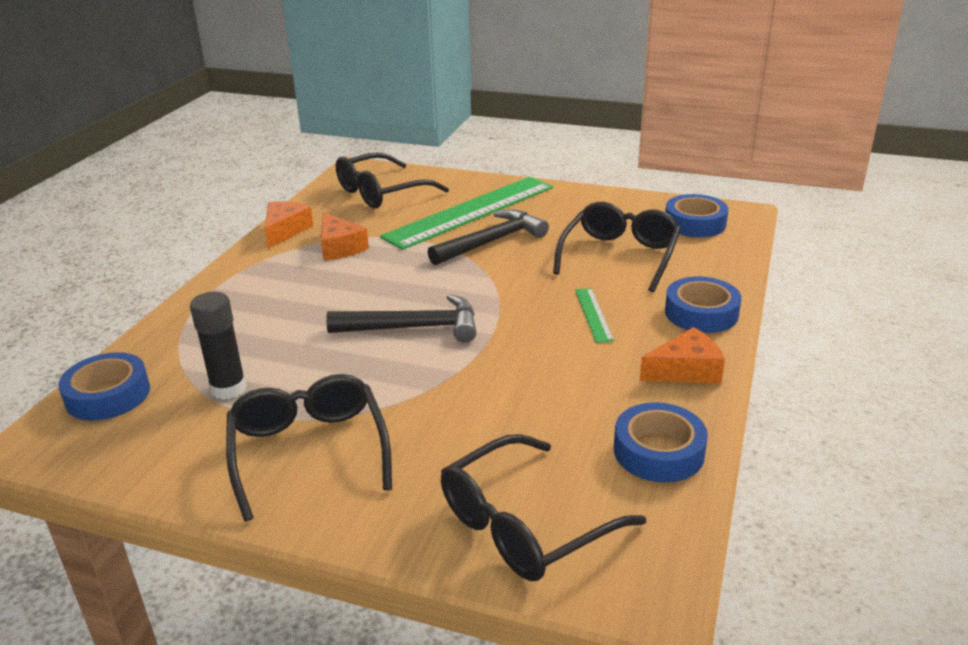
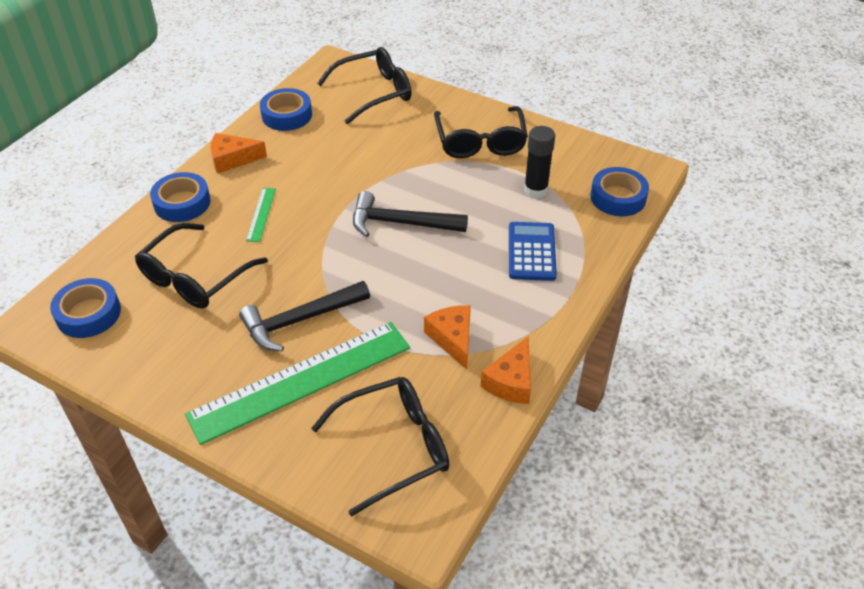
camera: 170 degrees left, 15 degrees up
(248, 320) = (531, 252): none -> blue calculator

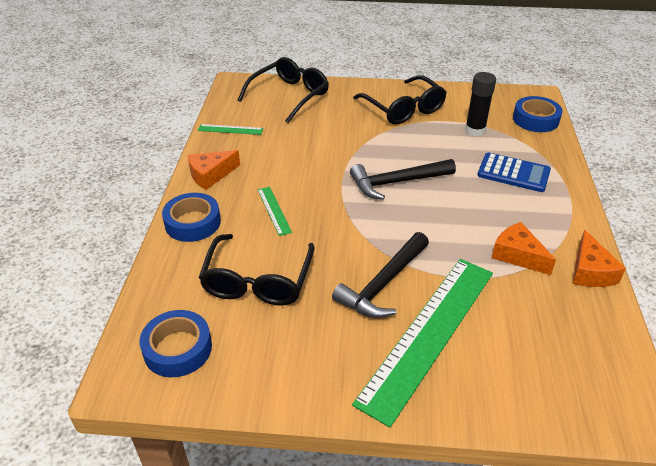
camera: 25 degrees left, 5 degrees down
(287, 115) = (230, 129): blue tape -> green ruler
(394, 447) = (554, 358): black glasses -> none
(531, 252) = (513, 173): blue calculator -> blue calculator turned 135 degrees clockwise

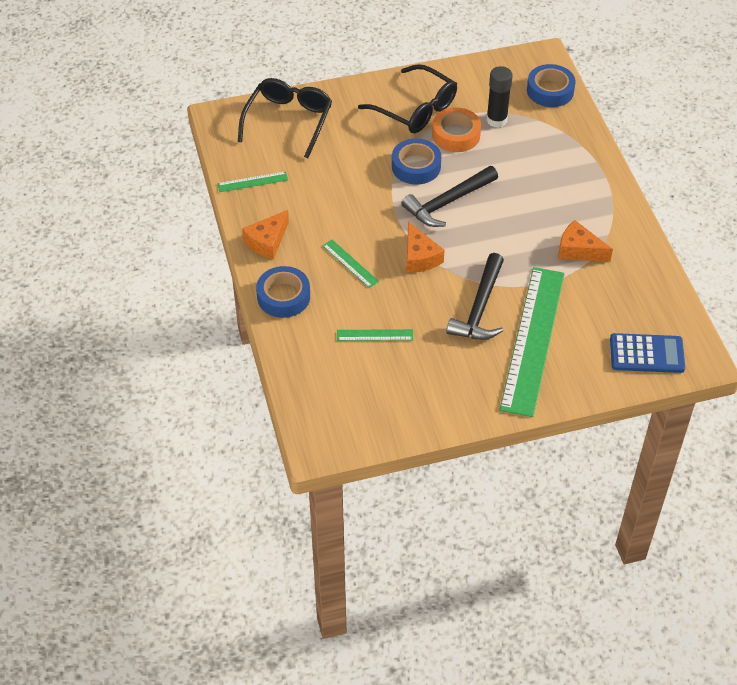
camera: 20 degrees left, 10 degrees up
(177, 349) = (344, 409): blue tape -> blue tape (416, 166)
(257, 281) = (375, 335): black glasses -> green ruler
(431, 133) = (456, 135): none -> orange tape
(513, 173) = (549, 163): blue calculator -> blue calculator (646, 354)
(590, 271) = (640, 249): orange cheese -> orange cheese (419, 257)

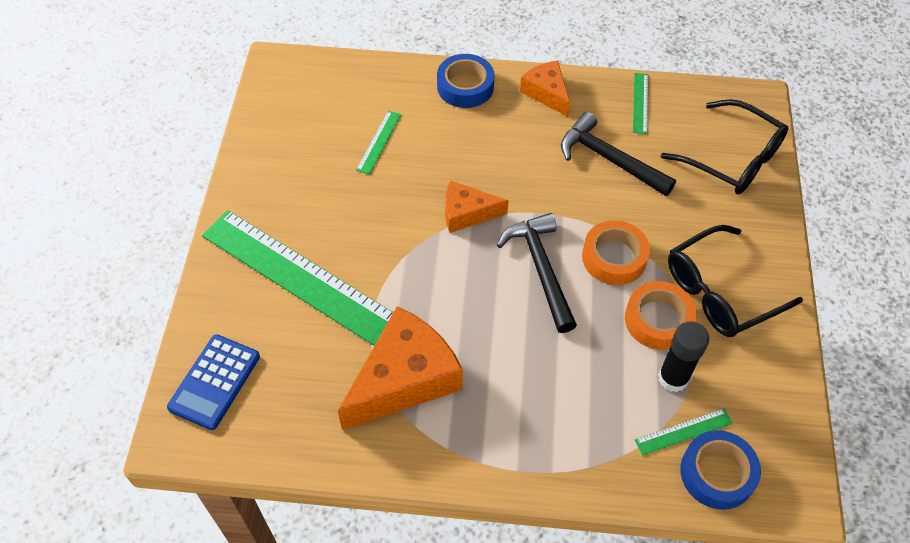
camera: 110 degrees right, 5 degrees up
(350, 263) = (485, 150): green ruler -> green ruler (683, 431)
(416, 166) = (614, 257): blue tape -> orange tape
(480, 308) = (367, 243): black hammer -> black hammer (609, 159)
(578, 250) = (404, 379): orange cheese -> orange cheese, size x1.79

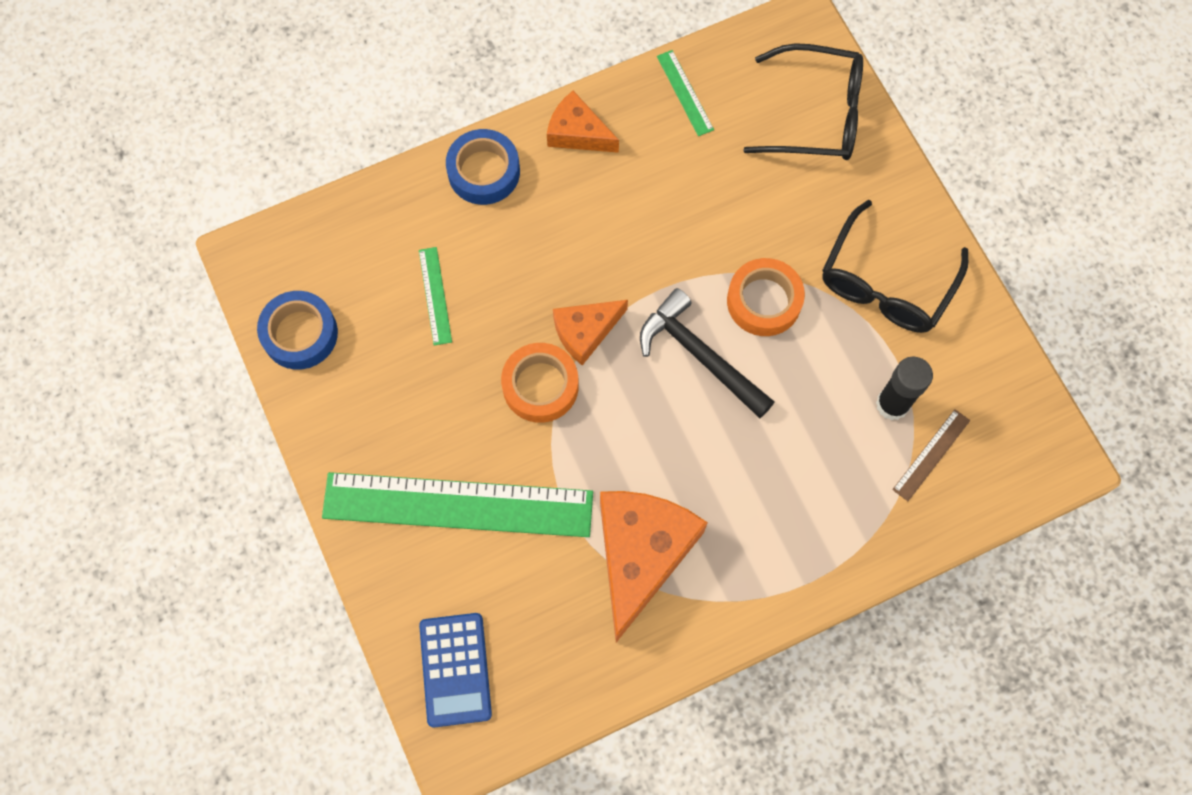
camera: 30 degrees left, 15 degrees up
(609, 159) = (693, 183): black hammer -> none
(658, 320) = (844, 348): orange tape -> orange tape (540, 386)
(683, 431) = (931, 455): green ruler -> brown ruler
(717, 473) = (982, 479): blue tape -> blue tape (300, 334)

